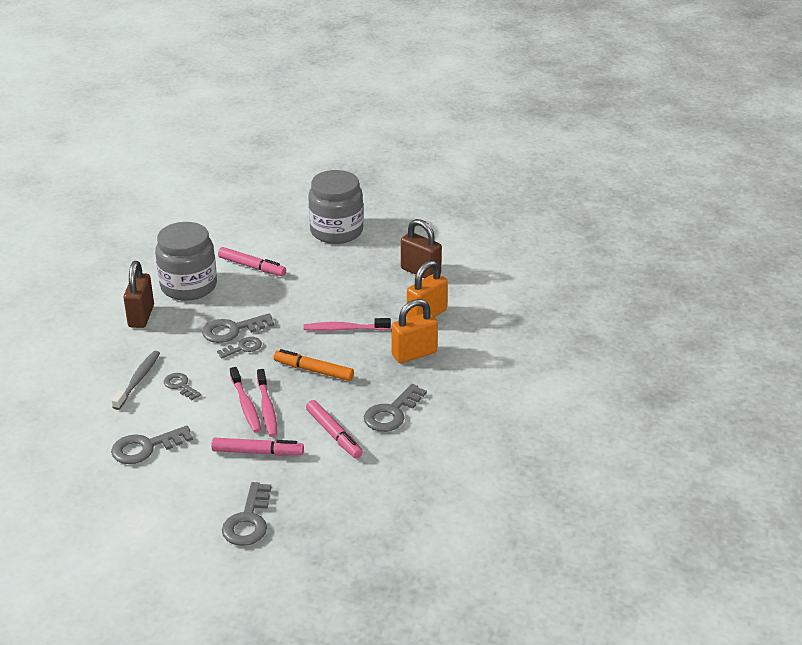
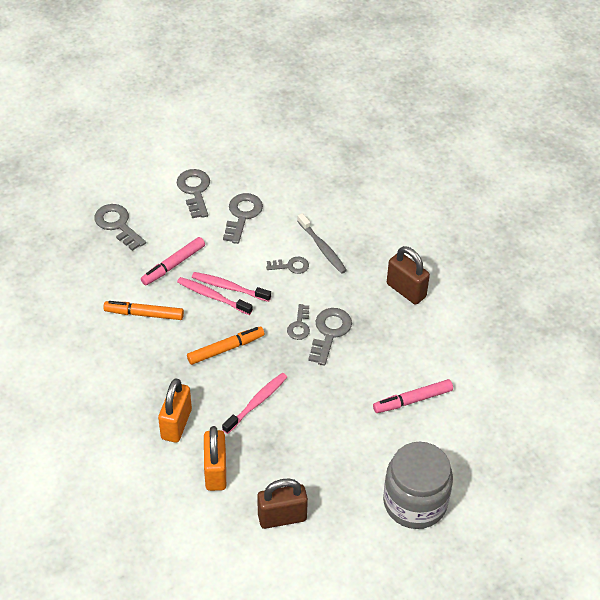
camera: 130 degrees right, 15 degrees up
(188, 286) = (422, 341): grey jar -> none
(334, 434) = (144, 314): pink marker -> orange marker
(392, 413) = (127, 360): grey key -> grey key (194, 190)

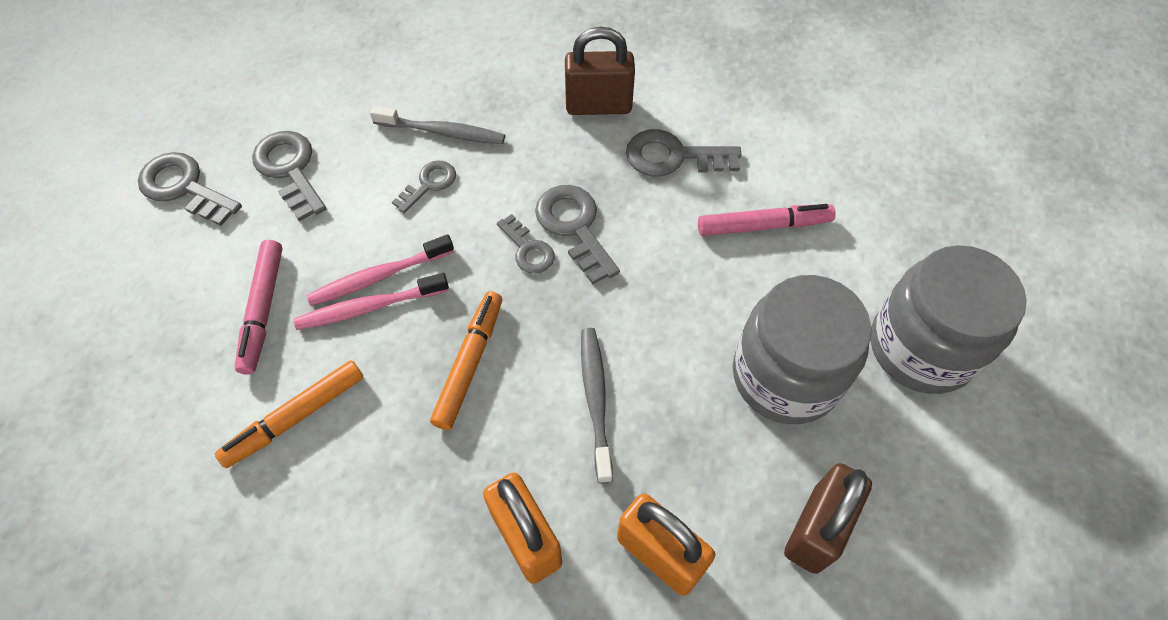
camera: 45 degrees left, 10 degrees up
(117, 225) = (110, 321): grey key -> grey key (673, 156)
(256, 402) = (595, 400): pink toothbrush -> grey toothbrush
(342, 460) = (785, 376): none -> grey jar
(412, 400) = (763, 226): pink marker -> pink marker turned 120 degrees counterclockwise

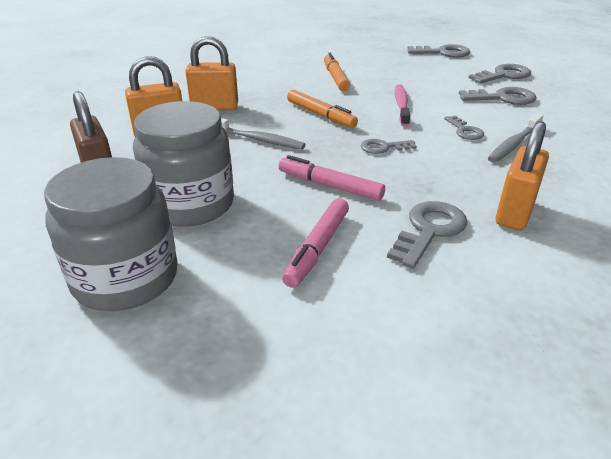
camera: 120 degrees right, 25 degrees down
(263, 310) = (404, 80): pink marker -> pink marker (330, 186)
(369, 307) = (382, 100): pink toothbrush -> none
(574, 227) = (389, 167): grey key -> grey key (443, 53)
(598, 106) = (514, 213): brown padlock -> orange padlock

